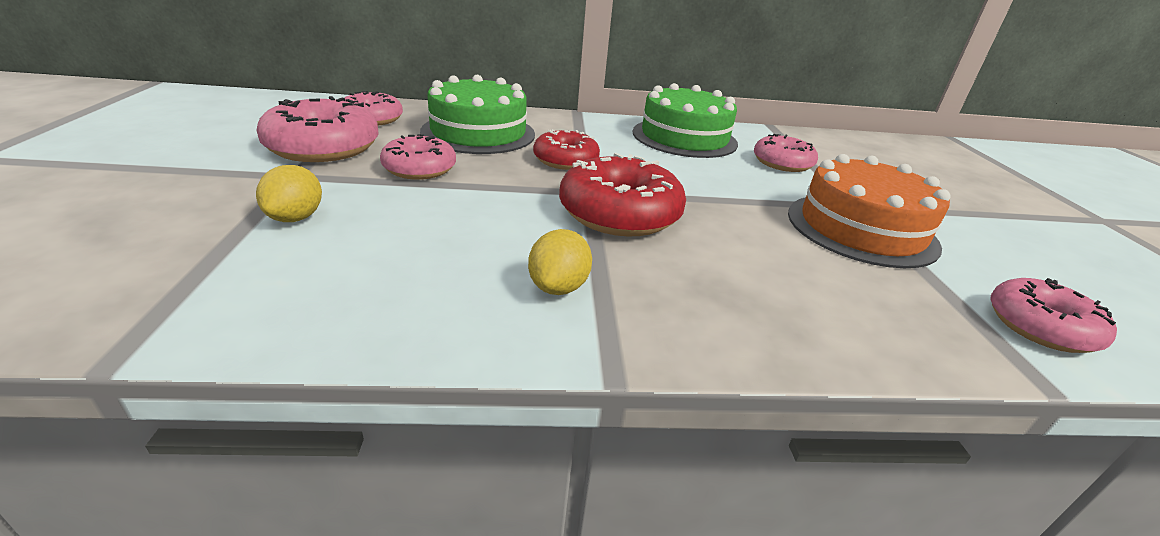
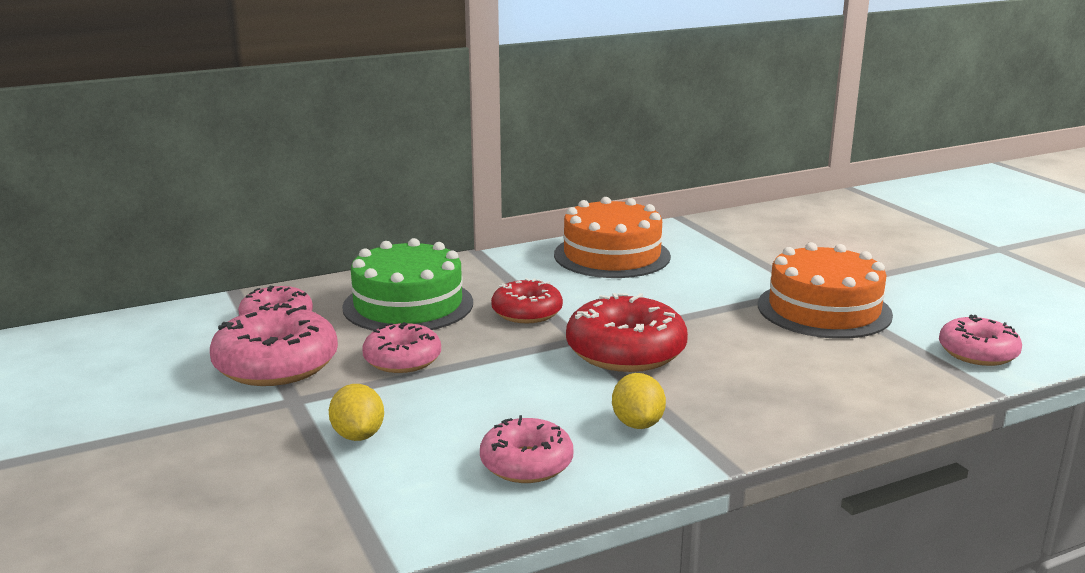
camera: 20 degrees left, 10 degrees down
(684, 137) = (612, 255): green cake -> orange cake
(782, 163) = (721, 261): pink donut -> pink donut (526, 463)

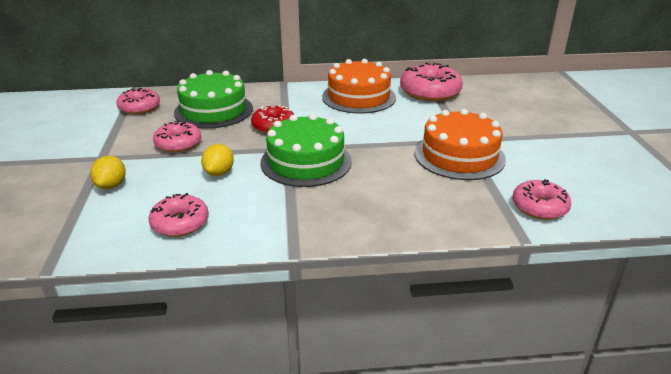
camera: 20 degrees right, 10 degrees up
(276, 364) = (113, 135): pink donut -> pink donut (430, 92)
(625, 351) = (306, 162): red donut -> green cake
(637, 424) = (267, 211): yellow lemon -> yellow lemon (219, 173)

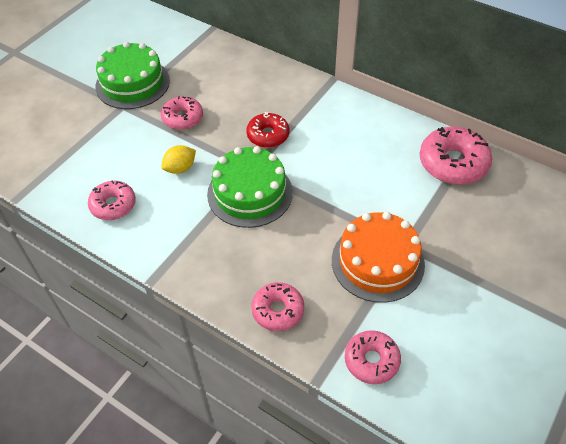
camera: 40 degrees right, 20 degrees up
(111, 185) = (106, 141): yellow lemon -> none
(139, 107) = (194, 57): pink donut -> pink donut (278, 310)
(213, 110) = (242, 89): green cake -> green cake (132, 83)
(358, 97) = (377, 134): orange cake -> none

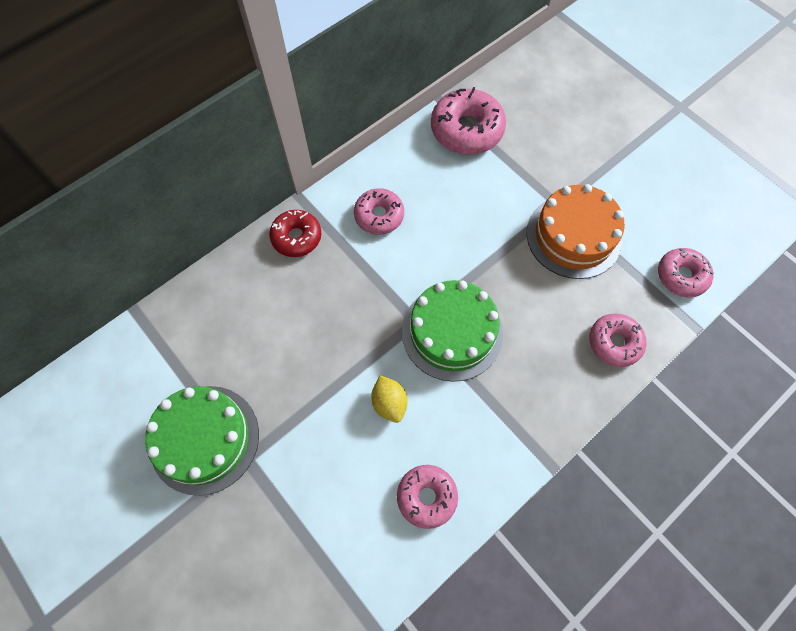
camera: 75 degrees left, 15 degrees up
(182, 118) = (301, 383): pink donut -> pink donut (379, 216)
(268, 135) = (367, 291): red donut -> red donut (296, 237)

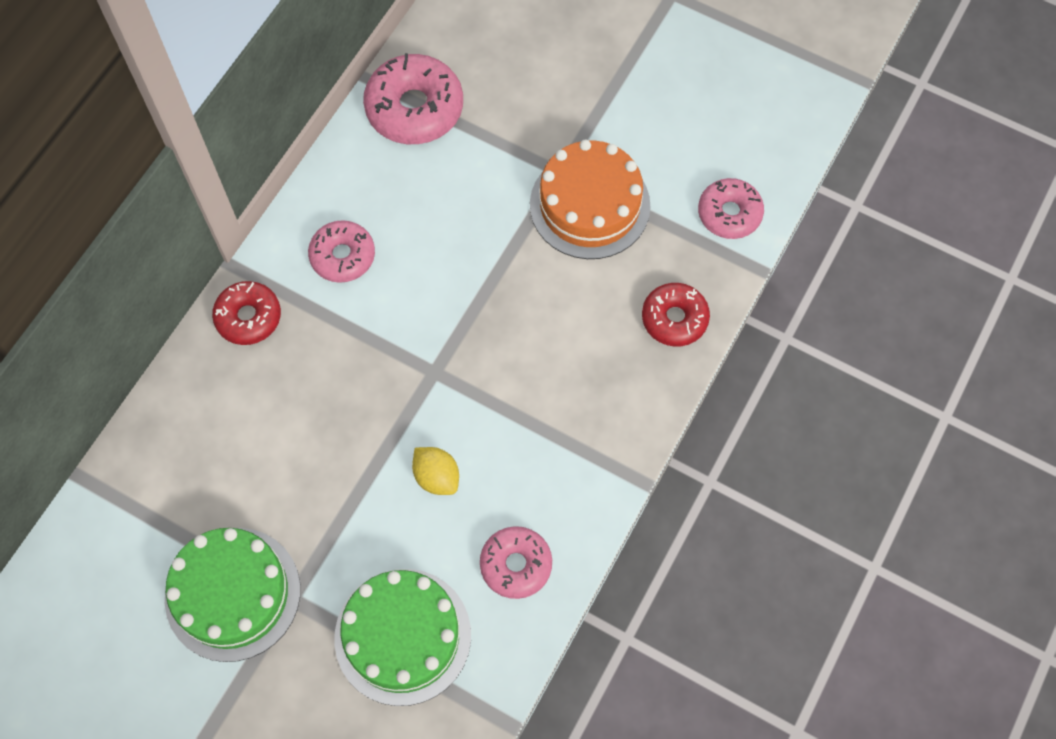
camera: 20 degrees left, 0 degrees up
(452, 332) = (482, 370): green cake -> green cake (403, 636)
(614, 343) = (674, 319): pink donut -> red donut

